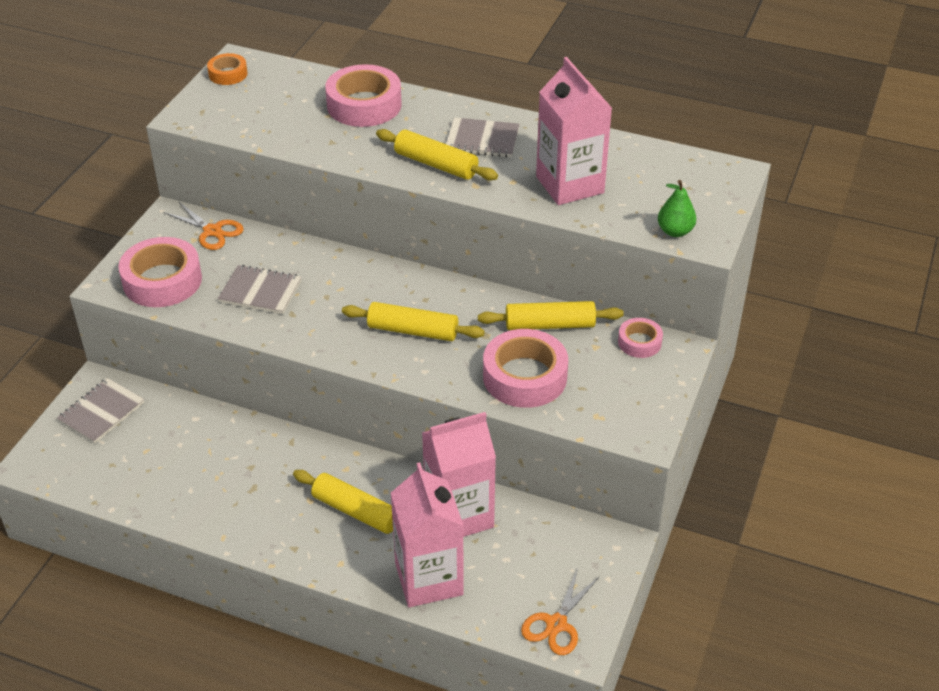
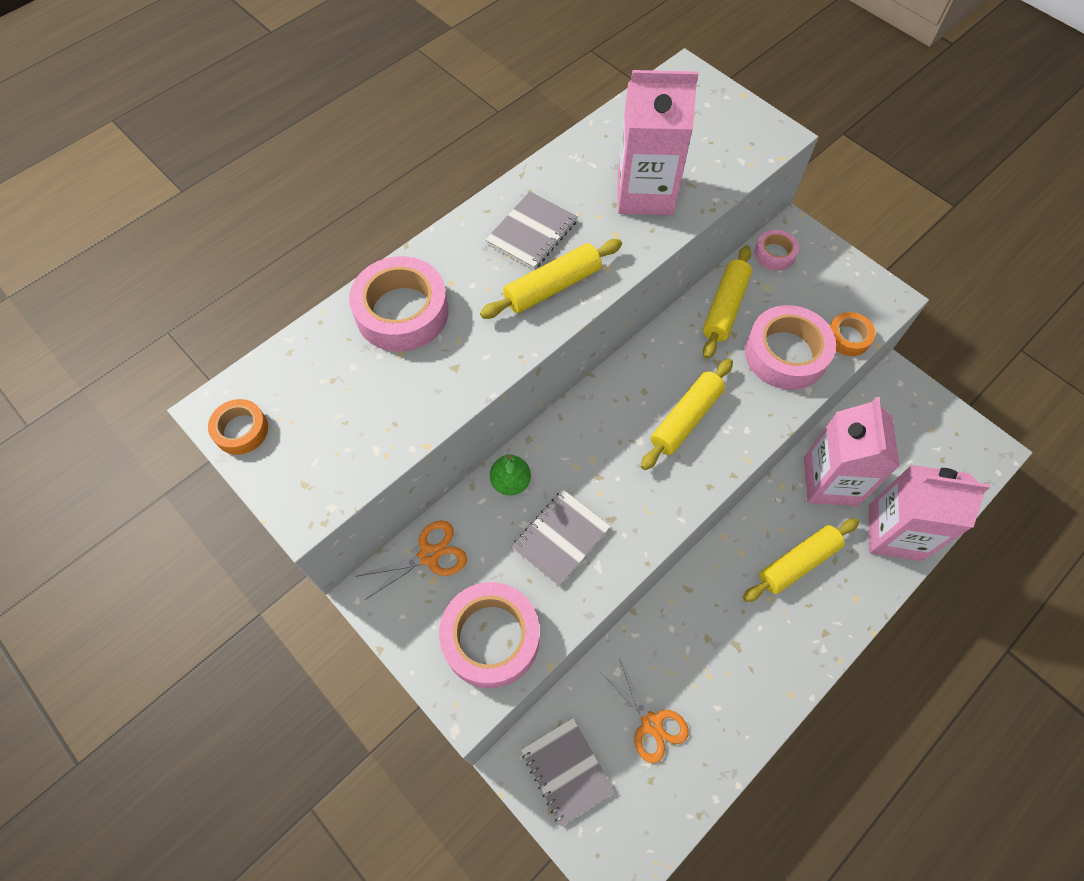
camera: 65 degrees left, 20 degrees up
(556, 624) = (967, 457): orange scissors -> orange scissors (651, 723)
(574, 415) = (848, 337): none -> orange tape
(675, 231) = (752, 149): green pear -> green pear (510, 482)

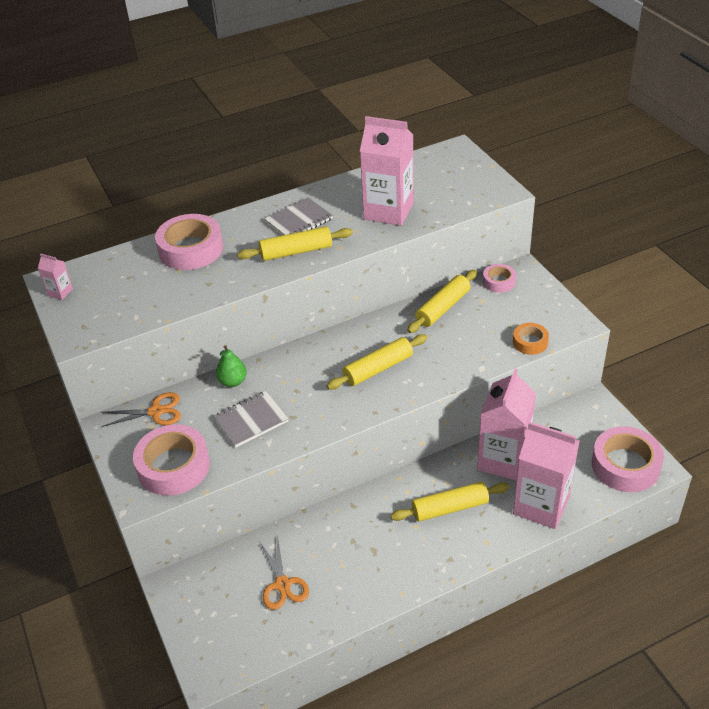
camera: 20 degrees right, 20 degrees down
(241, 430) = (60, 292): orange tape -> pink carton
(566, 771) = (204, 598): grey notebook -> none
(785, 354) = (475, 343): pink tape -> pink tape (625, 465)

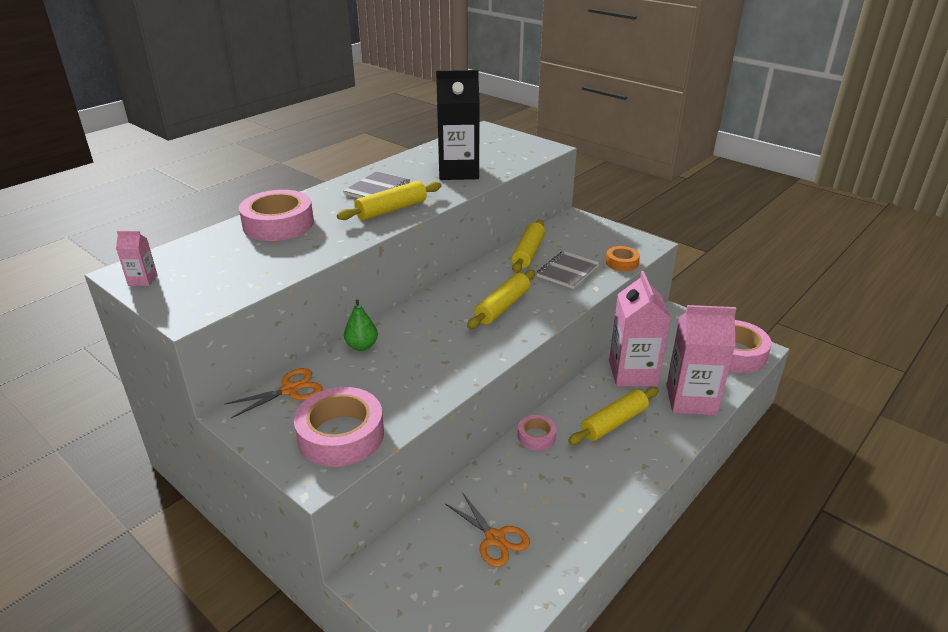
camera: 25 degrees left, 10 degrees down
(251, 420) = (403, 374): grey notebook -> grey notebook (567, 271)
(388, 211) = (458, 172): pink carton -> black carton
(499, 282) = (562, 228): pink tape -> pink tape (536, 436)

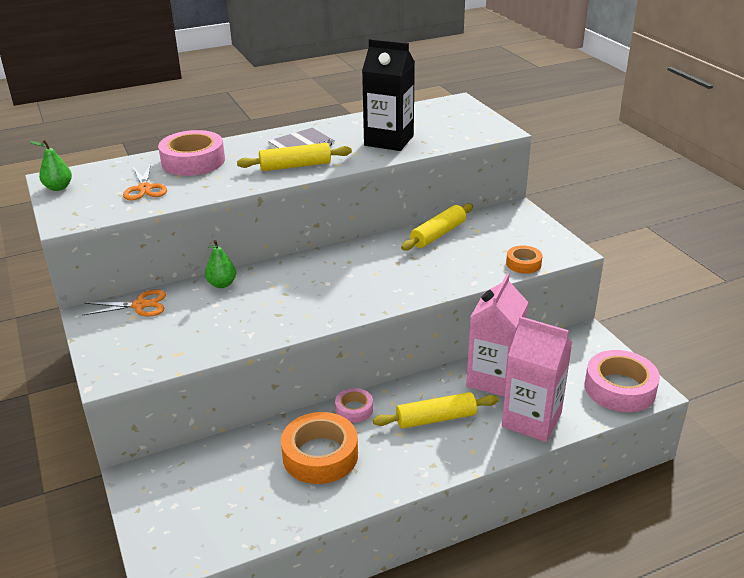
camera: 25 degrees right, 0 degrees up
(143, 280) = (58, 187): pink carton -> green pear
(341, 435) = (149, 351): pink tape -> none
(495, 538) = (252, 481): orange scissors -> orange scissors (144, 188)
(502, 307) = (369, 279): yellow rolling pin -> none
(540, 490) = (320, 455): none -> orange tape
(567, 271) = (460, 260): grey notebook -> none

